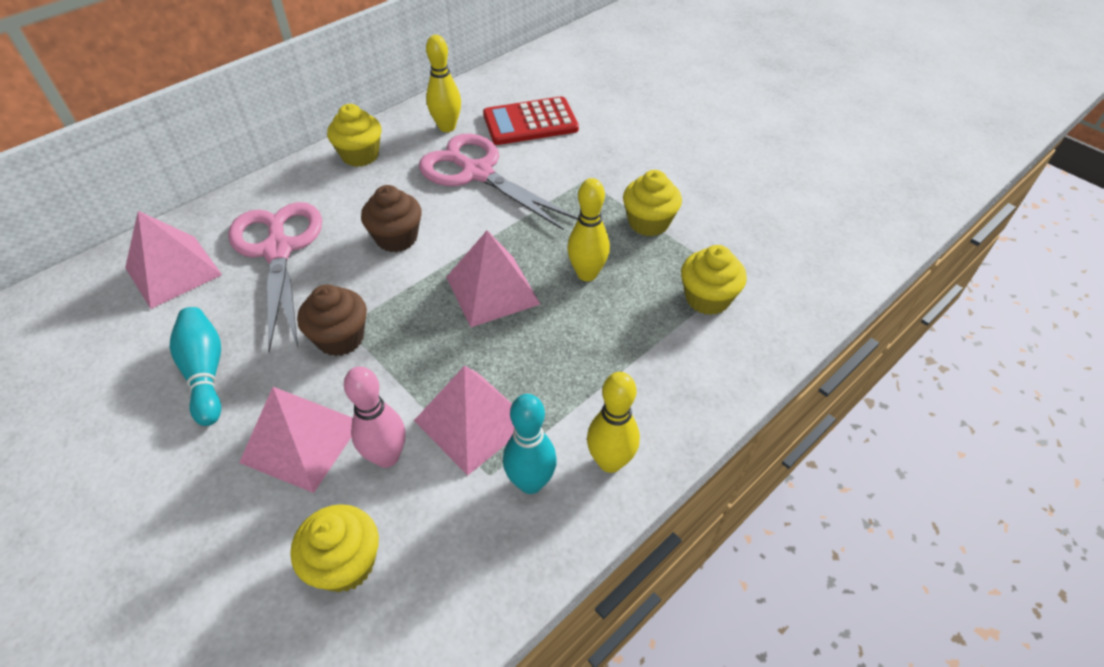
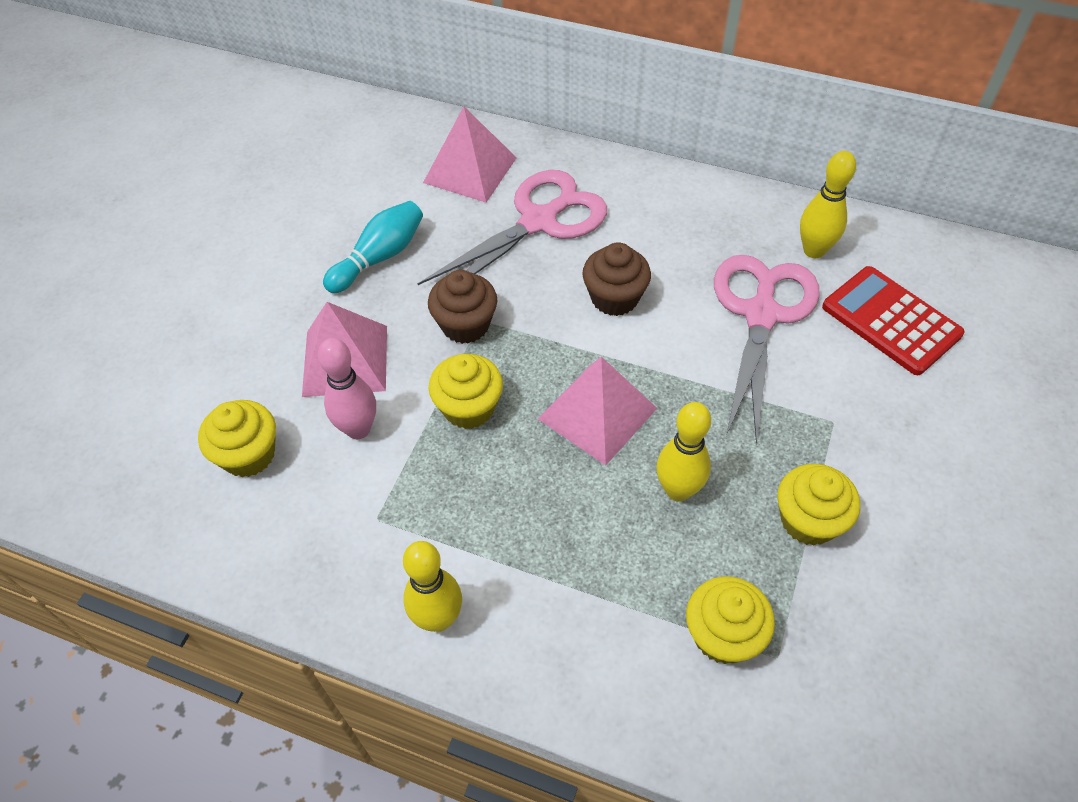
camera: 65 degrees right, 5 degrees up
(360, 155) = (709, 205): yellow cupcake -> yellow cupcake (469, 408)
(473, 421) = (427, 476): pink pyramid -> none
(530, 482) = (383, 557): turquoise bowling pin -> none

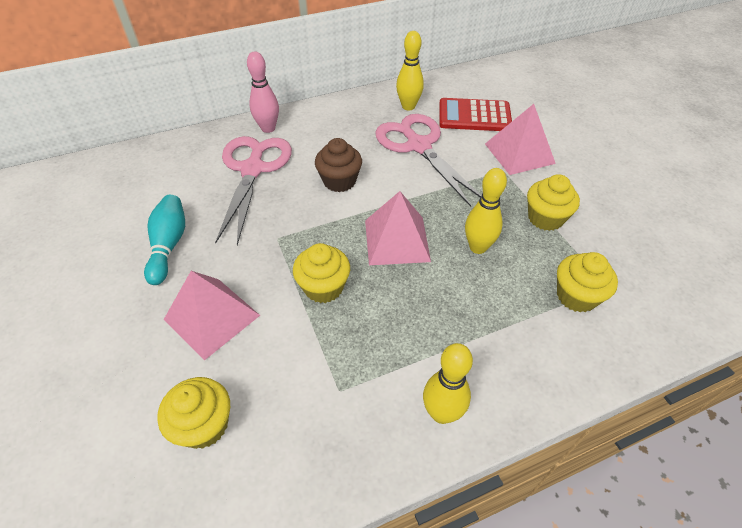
camera: 45 degrees left, 5 degrees down
(358, 429) = (267, 349): pink bowling pin -> pink bowling pin (268, 128)
(465, 325) = (270, 246): brown cupcake -> none
(470, 170) = (178, 167): pink pyramid -> pink pyramid (519, 153)

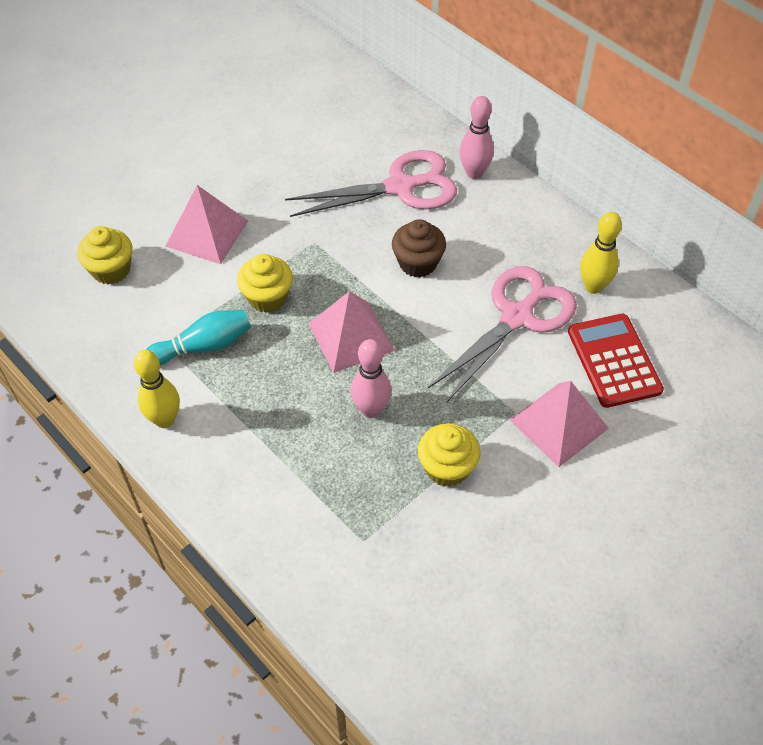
camera: 70 degrees right, 5 degrees up
(169, 245) = (272, 171): turquoise bowling pin -> turquoise bowling pin (204, 346)
(478, 247) = (371, 410): yellow bowling pin -> pink bowling pin
(576, 296) = (336, 511): yellow cupcake -> none

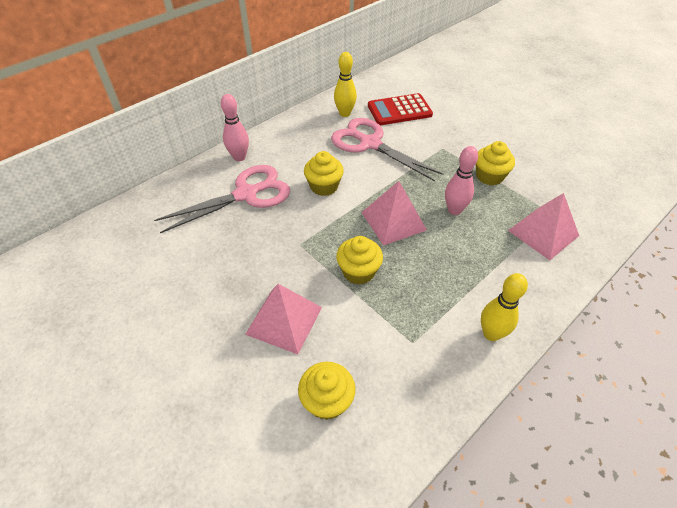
camera: 90 degrees left, 5 degrees down
(204, 346) = (413, 312): turquoise bowling pin -> none
(401, 187) = (247, 194): pink scissors -> pink scissors turned 75 degrees clockwise
(418, 263) = (324, 186): brown cupcake -> yellow cupcake
(559, 424) = (447, 132): pink pyramid -> pink pyramid (543, 233)

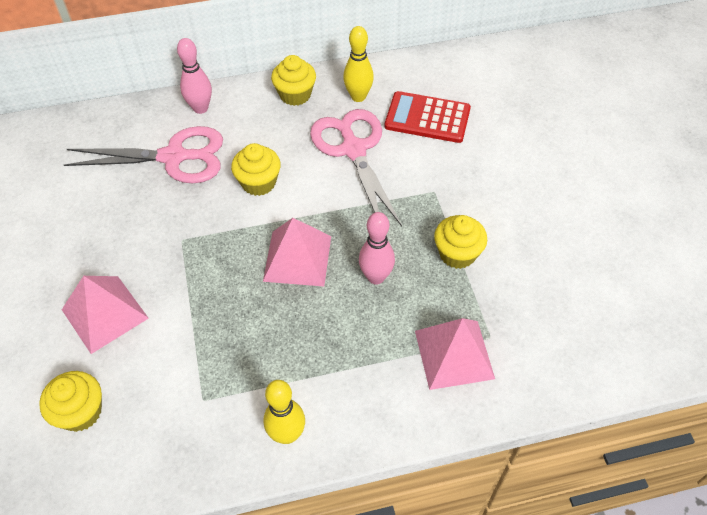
camera: 30 degrees right, 5 degrees up
(358, 271) = (213, 298): yellow cupcake -> yellow cupcake (295, 95)

